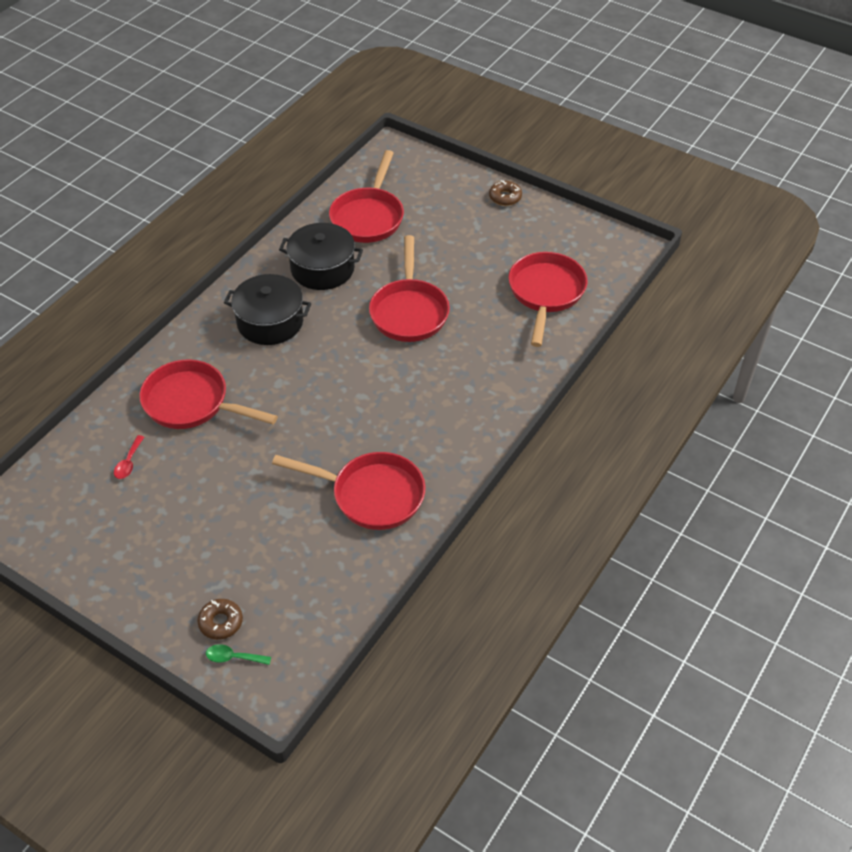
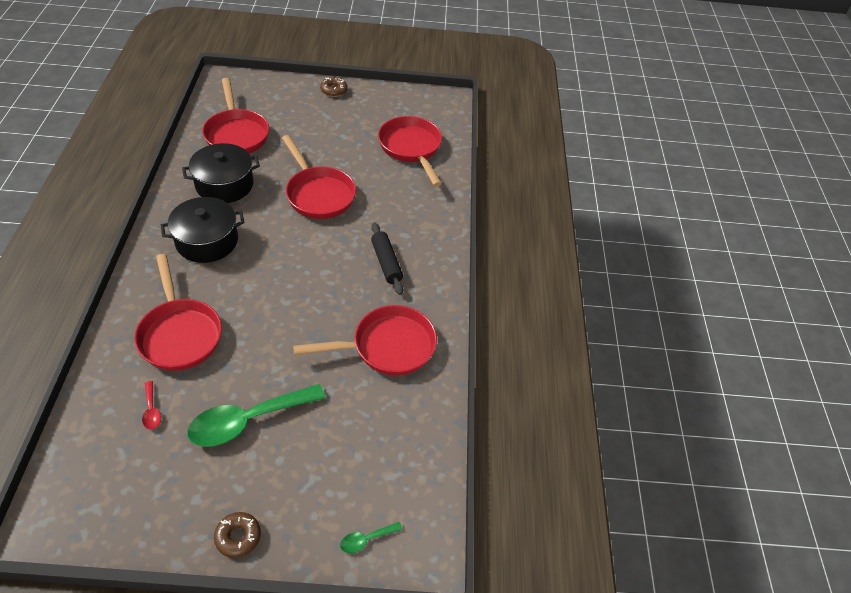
camera: 35 degrees left, 0 degrees up
(192, 403) = (180, 334): red pan -> red pan turned 105 degrees counterclockwise
(200, 507) = (247, 421): none -> green spoon
(221, 622) = (334, 514): brown donut -> brown donut (238, 537)
(429, 410) = (386, 263): none -> black rolling pin

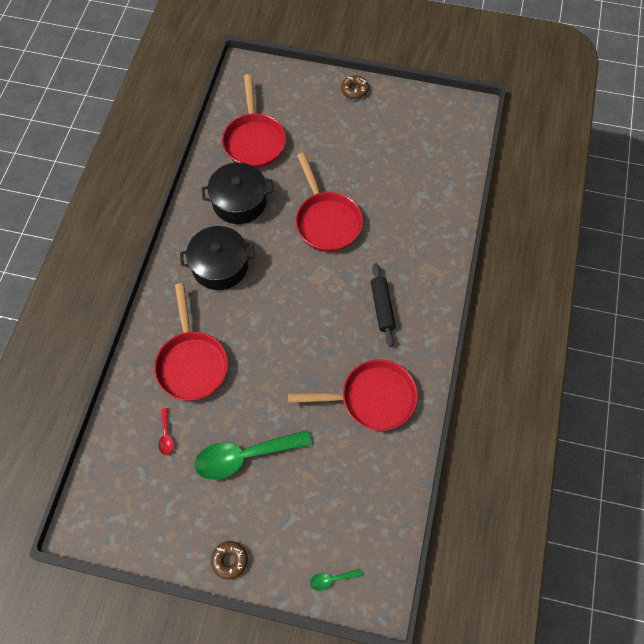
camera: 15 degrees right, 15 degrees up
(411, 148) = (424, 172): red pan -> none

